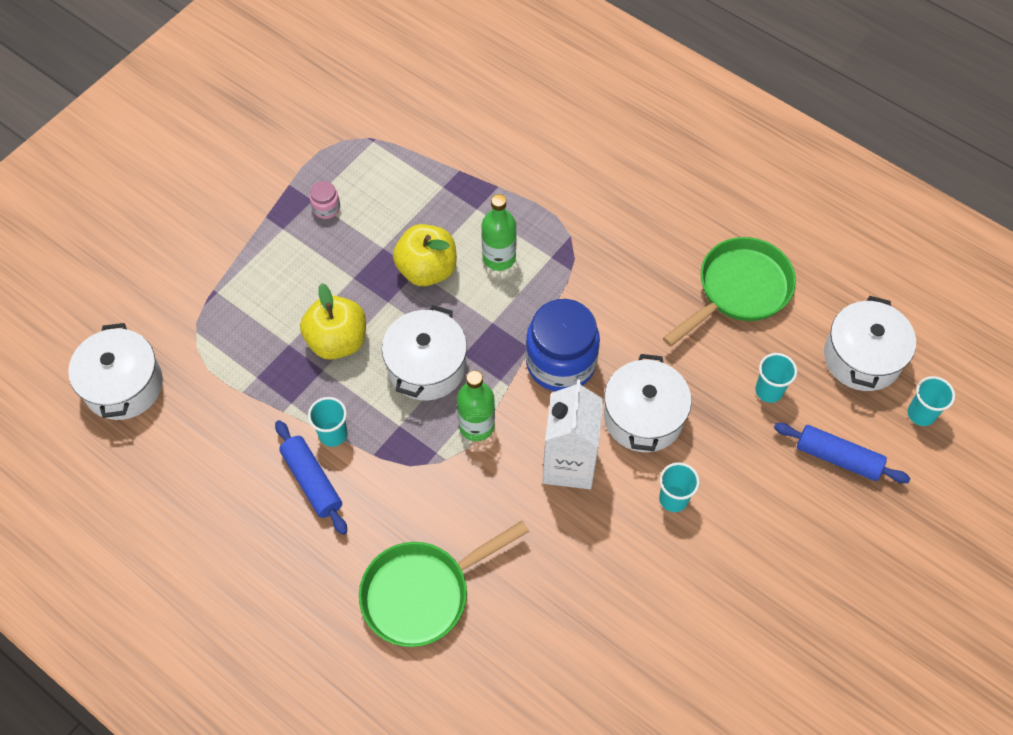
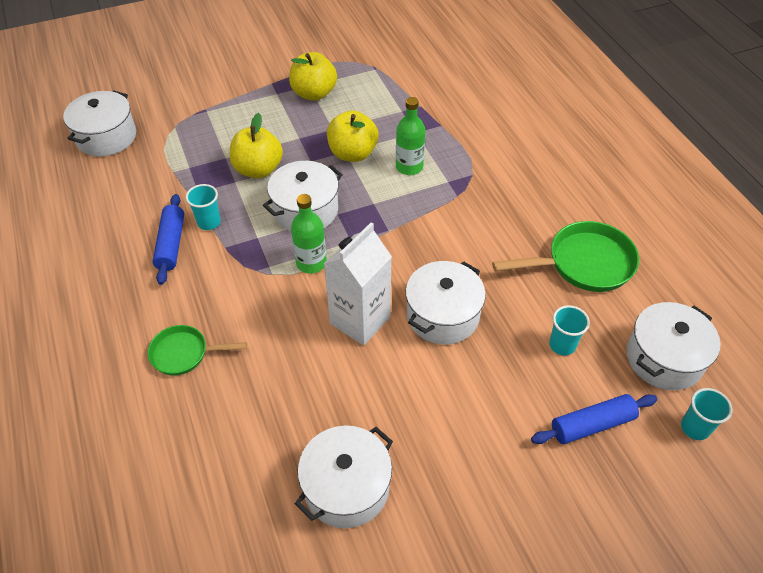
camera: 30 degrees right, 10 degrees down
(326, 208) = (314, 93): pink jar -> yellow apple
(423, 593) = (184, 354): green pan -> green pan, size x0.61
(561, 363) = (404, 250): blue jar -> none
(668, 635) = (346, 487): none -> white pot
(673, 499) = (425, 385): turquoise cup -> none
(837, 458) = (592, 425): blue rolling pin -> blue rolling pin turned 75 degrees counterclockwise

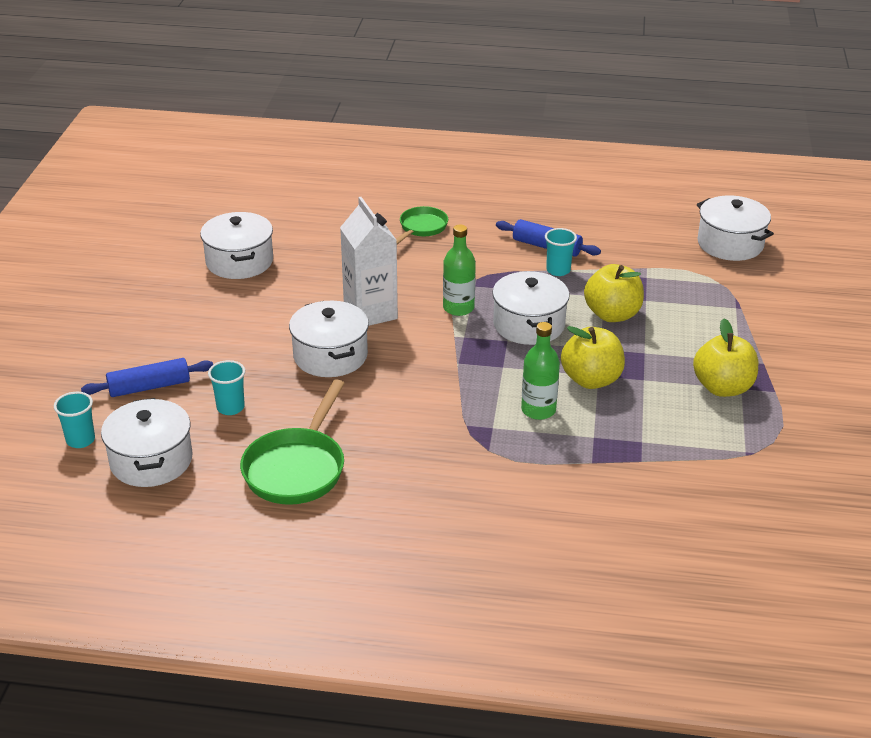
camera: 120 degrees right, 15 degrees down
(592, 425) = (149, 387): blue rolling pin -> blue rolling pin turned 60 degrees clockwise

